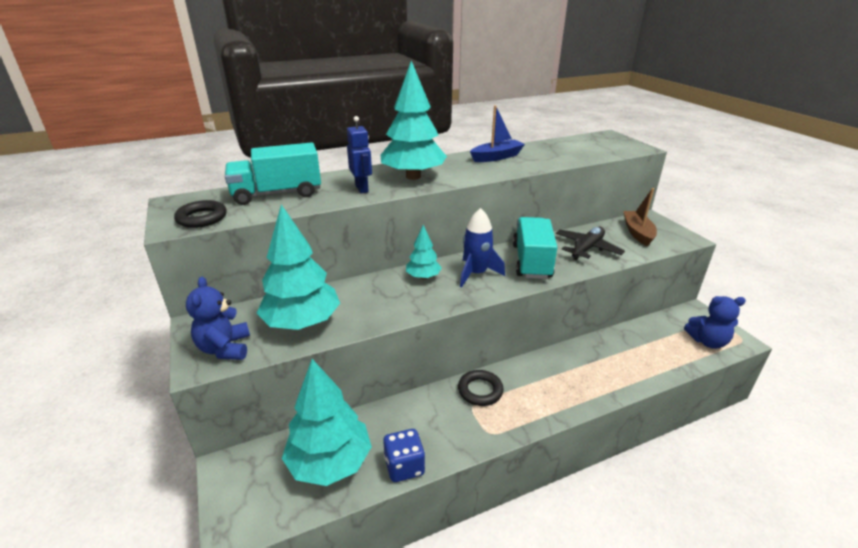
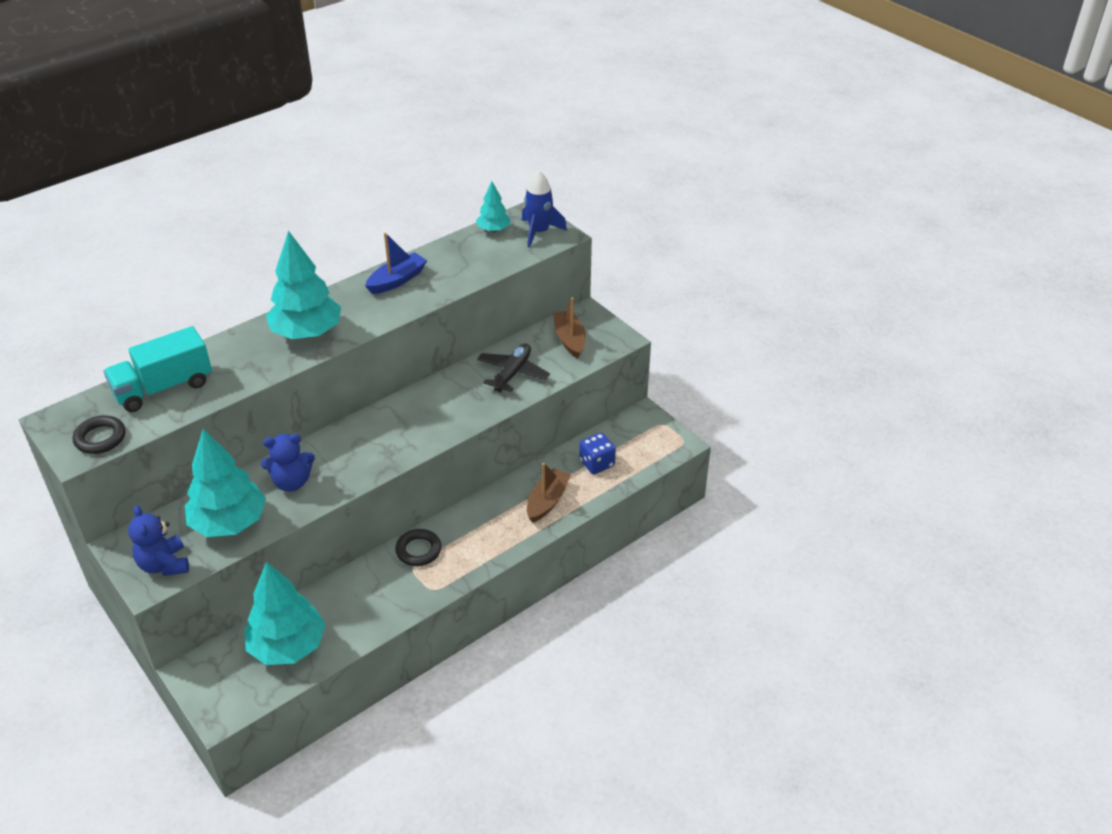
camera: 15 degrees left, 10 degrees up
(362, 188) = (255, 363): blue robot -> none
(404, 466) = (358, 635): blue dice -> blue dice (597, 463)
(423, 277) = (339, 444): turquoise tree -> turquoise tree (493, 230)
(476, 274) = (395, 430): blue rocket -> blue rocket (539, 232)
(531, 261) = (453, 402): turquoise truck -> none
(610, 369) = (547, 501): none -> brown boat
(707, 341) = (648, 451): blue teddy bear -> blue teddy bear (292, 482)

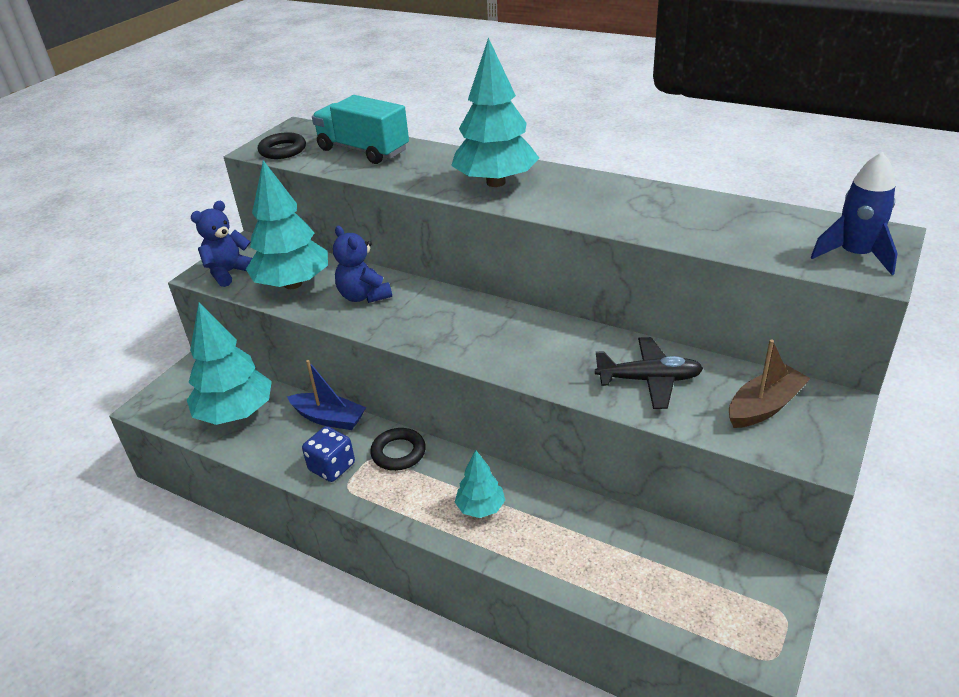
camera: 70 degrees right, 5 degrees down
(397, 280) = (634, 198): blue boat -> blue boat (329, 418)
(493, 230) = (811, 222): turquoise tree -> turquoise tree (480, 508)
(547, 501) = (539, 536): brown boat -> none
(597, 463) = (643, 564): blue dice -> blue dice (332, 467)

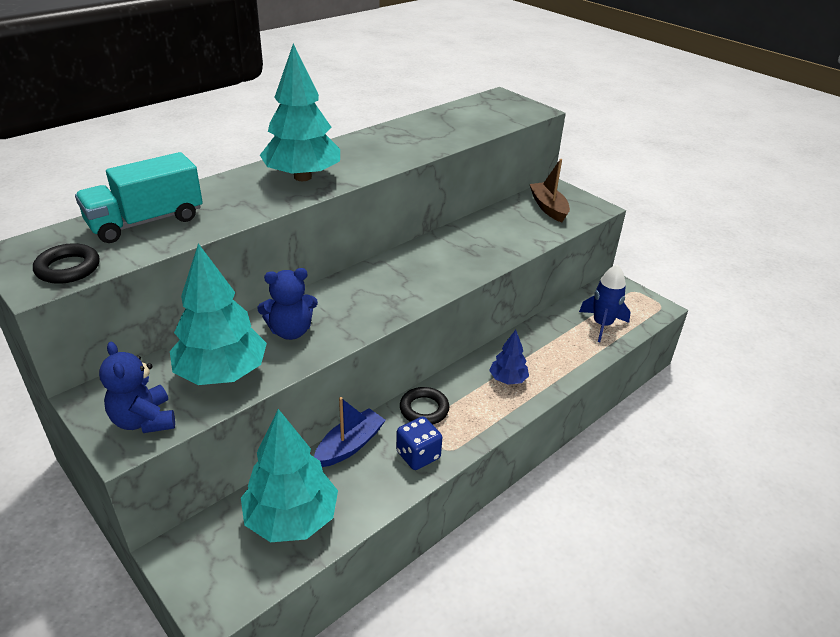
camera: 75 degrees left, 0 degrees up
(480, 508) = (507, 379): turquoise tree -> blue tree
(649, 380) = (502, 234): black plane -> none
(855, 255) = (514, 108): blue rocket -> blue rocket (602, 325)

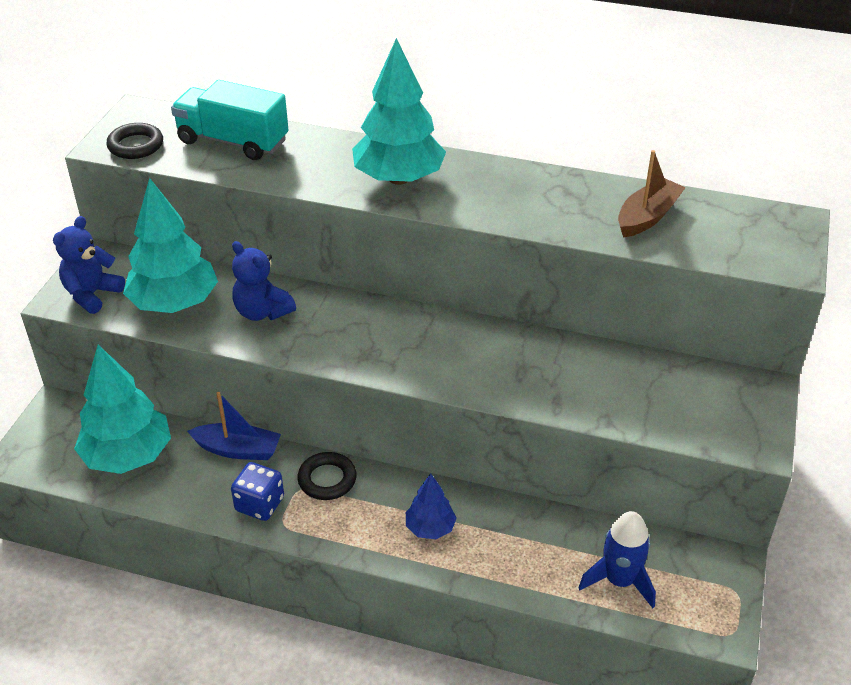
camera: 60 degrees right, 5 degrees up
(548, 208) = (700, 399): brown boat -> brown boat (647, 217)

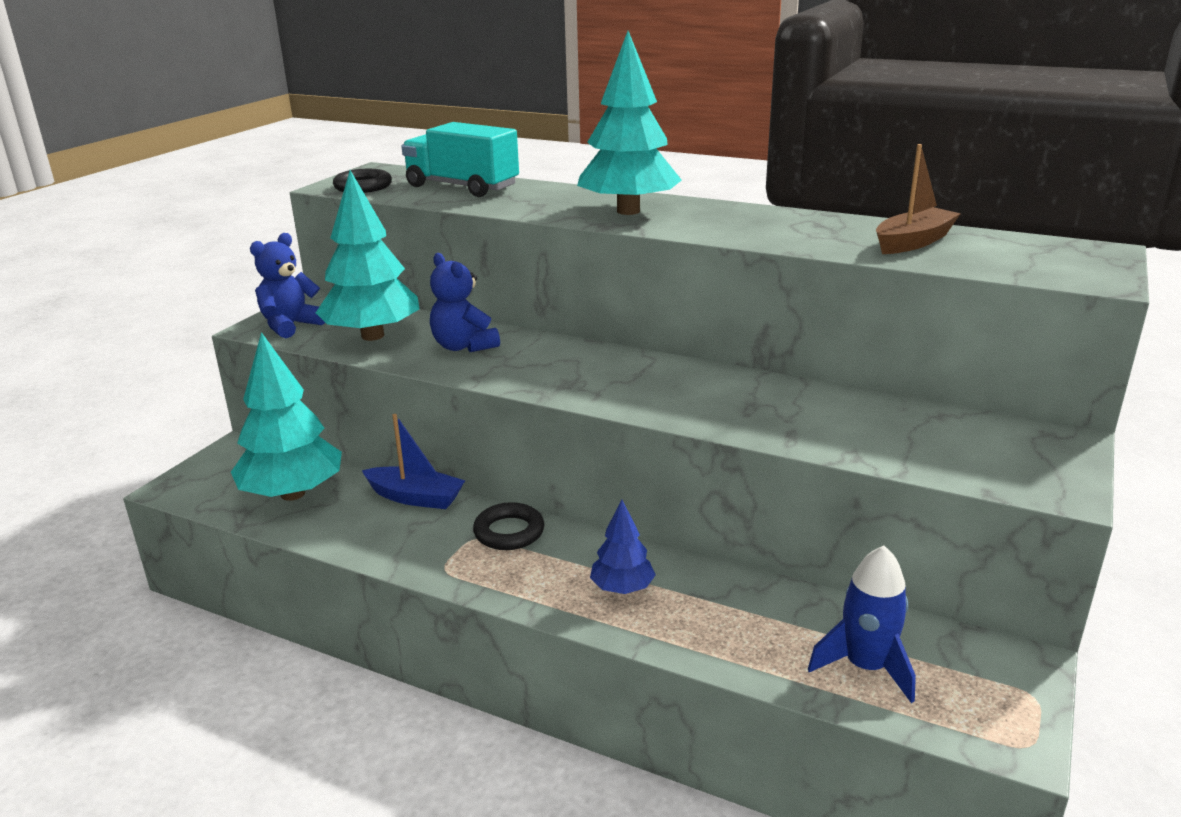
camera: 10 degrees right, 15 degrees down
(259, 504) = (423, 548): blue dice -> none

